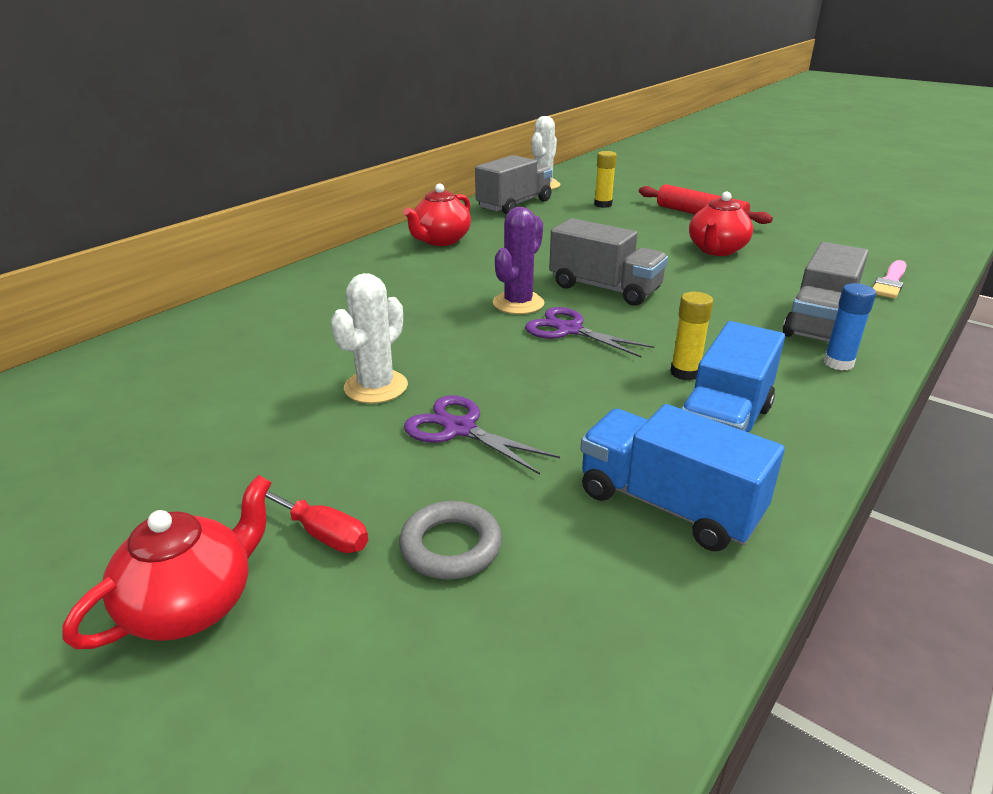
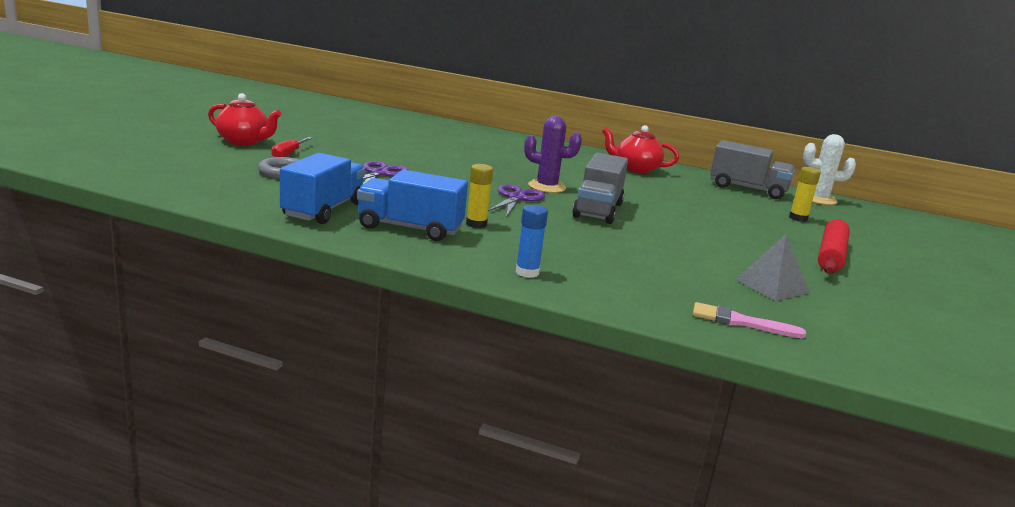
camera: 70 degrees right, 10 degrees down
(376, 387) = (413, 159): white cactus -> none
(716, 250) = (734, 253): red teapot -> none
(793, 252) = (772, 286): none -> grey pyramid
(819, 323) = (601, 275): grey truck -> none

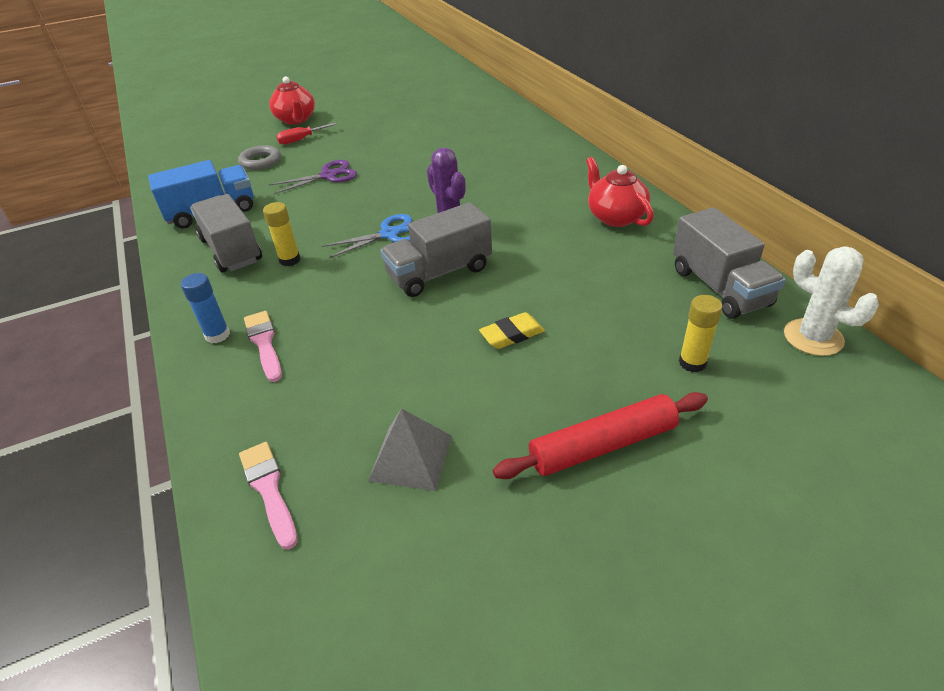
camera: 50 degrees right, 20 degrees up
(410, 228) = (231, 250): blue truck -> grey truck
(516, 198) = (389, 234): purple scissors -> blue scissors
(571, 267) = (264, 343): none -> pink brush
(702, 227) = (512, 334): none -> yellow eraser

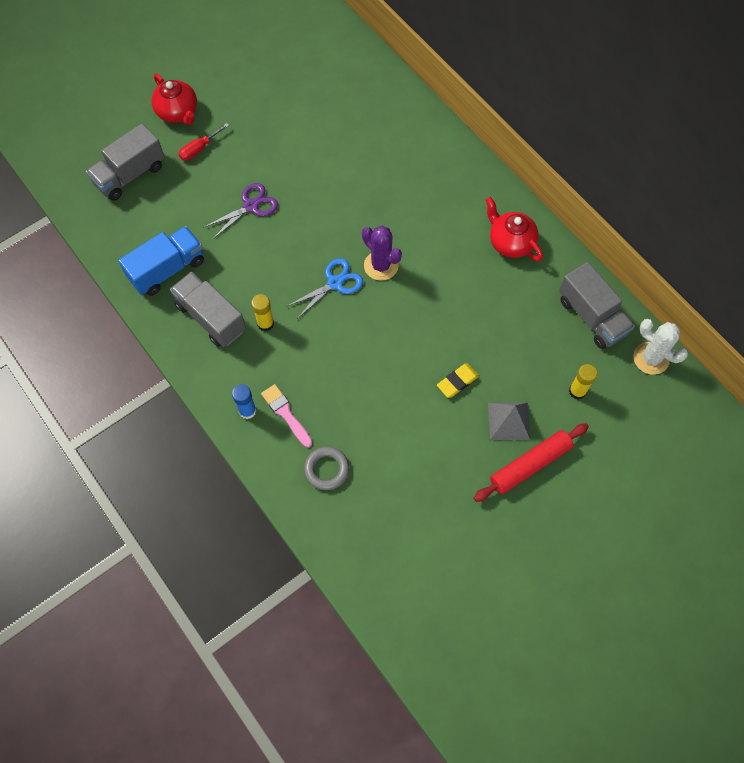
camera: 15 degrees left, 25 degrees up
(260, 161) = (175, 189): grey ring -> grey ring (327, 469)
(269, 489) = (343, 527): pink brush -> none
(411, 458) = (420, 492): grey pyramid -> grey pyramid (508, 421)
(439, 272) = (389, 324): grey truck -> grey truck (130, 175)

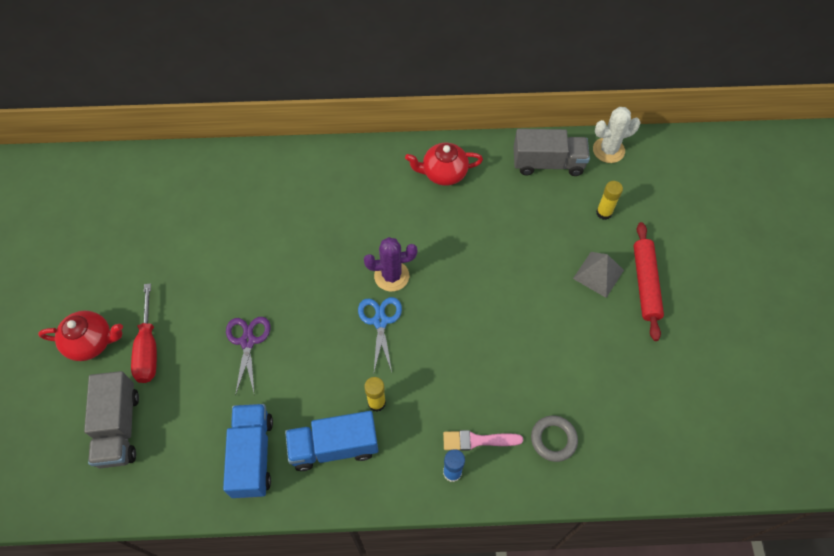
camera: 55 degrees left, 5 degrees down
(199, 149) = (148, 348): red screwdriver -> red screwdriver, size x1.56
(211, 317) = (334, 447): grey truck -> blue truck
(457, 382) = (539, 288): yellow eraser -> none

